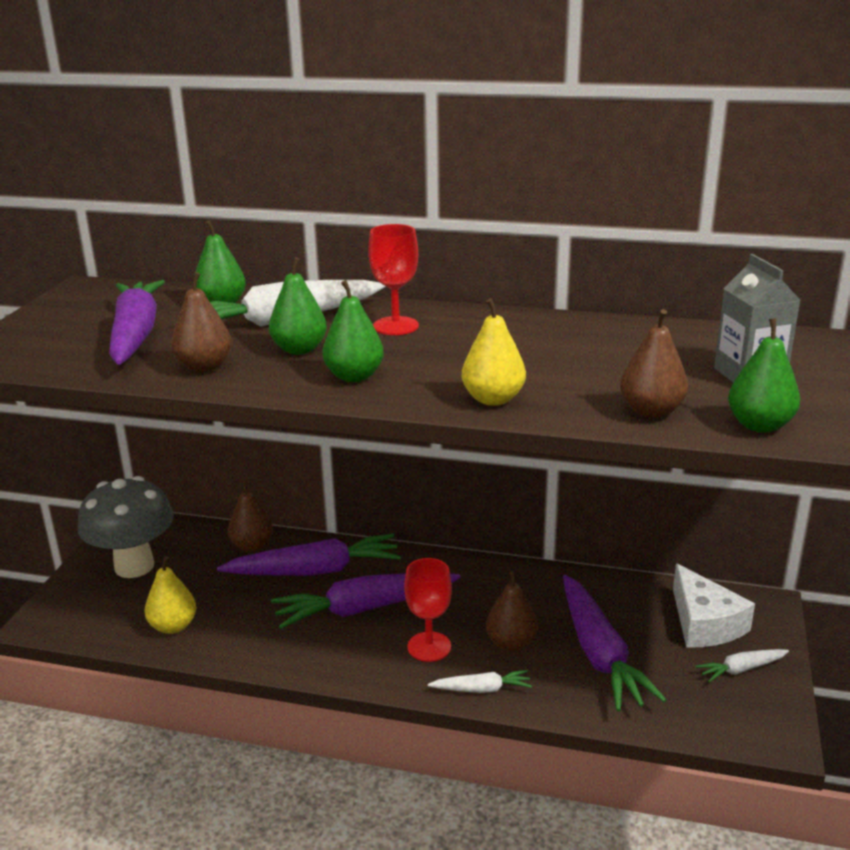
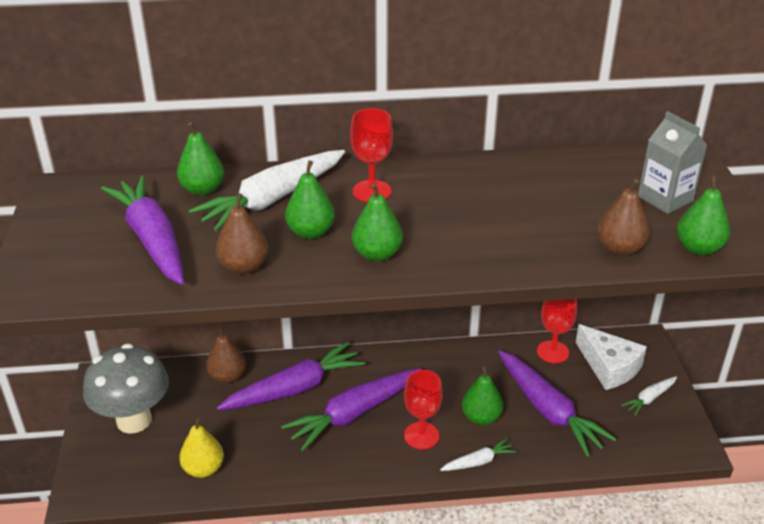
camera: 20 degrees left, 10 degrees up
(493, 399) = (500, 258): yellow pear -> none
(511, 643) = (481, 417): brown pear -> green pear
(638, 594) = (552, 352): none -> red goblet

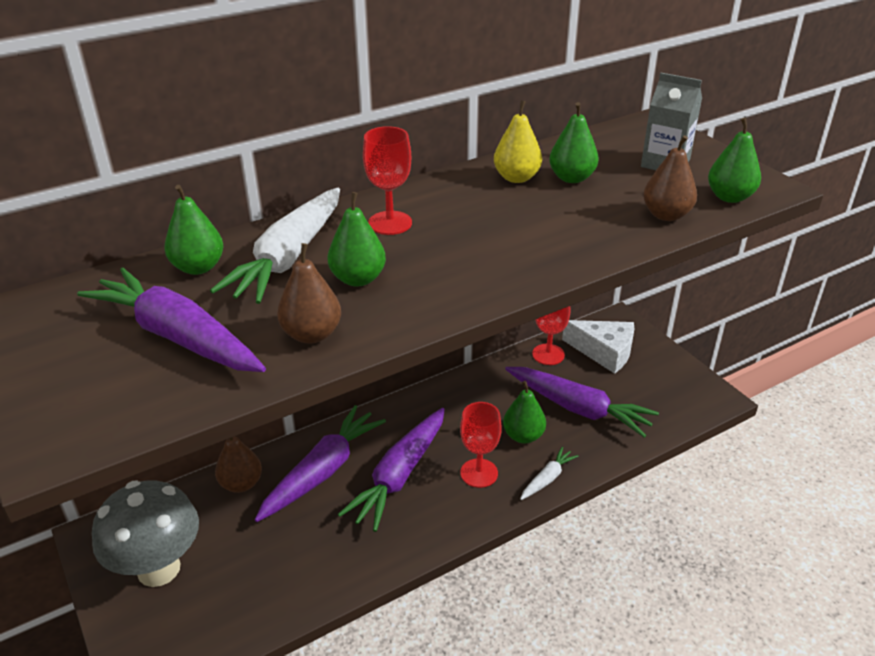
camera: 25 degrees left, 0 degrees up
(203, 469) = (273, 592): yellow pear -> yellow pear (516, 178)
(377, 254) = (446, 281): green pear -> green pear (571, 178)
(649, 399) = (655, 369): white carrot -> none

